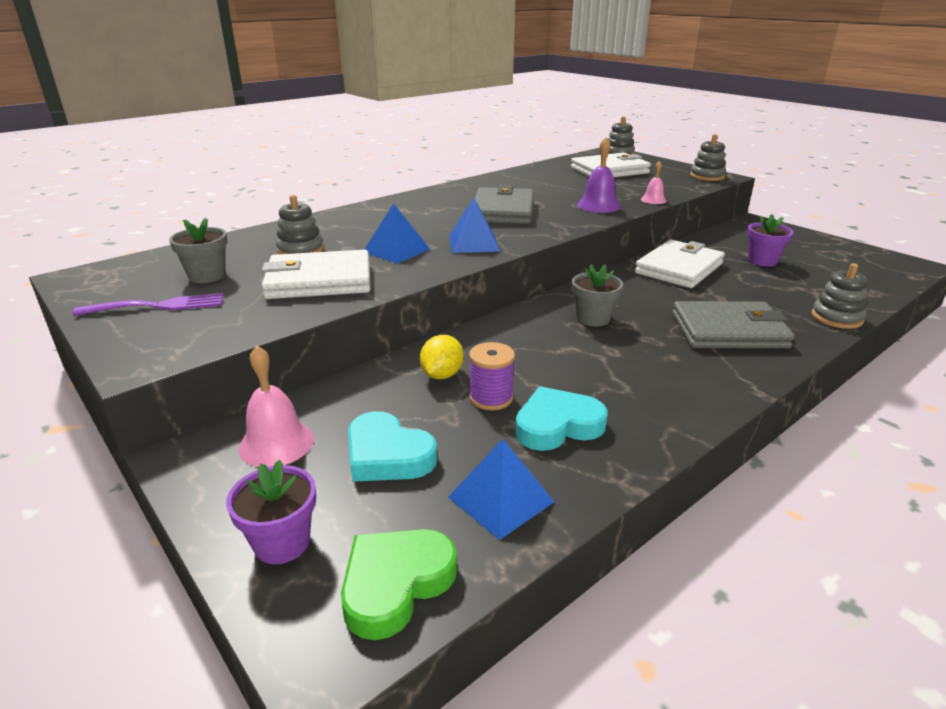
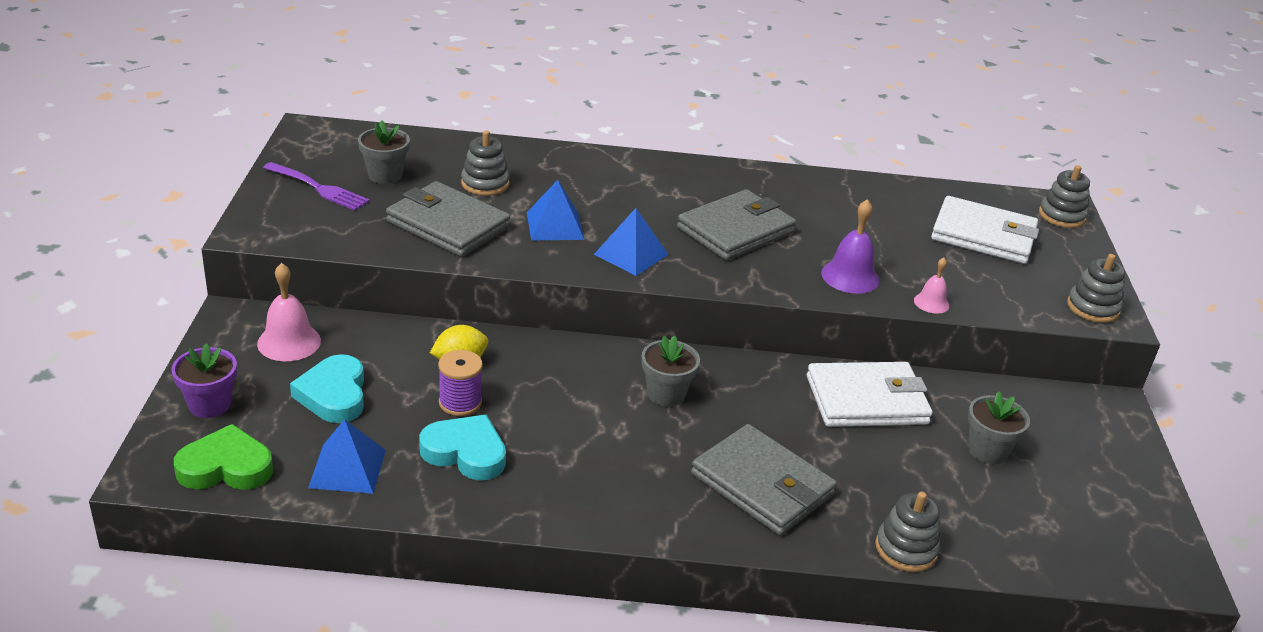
camera: 40 degrees right, 5 degrees up
(319, 280) = (448, 225): white wallet -> grey wallet
(762, 261) = (987, 450): purple flower pot -> grey flower pot

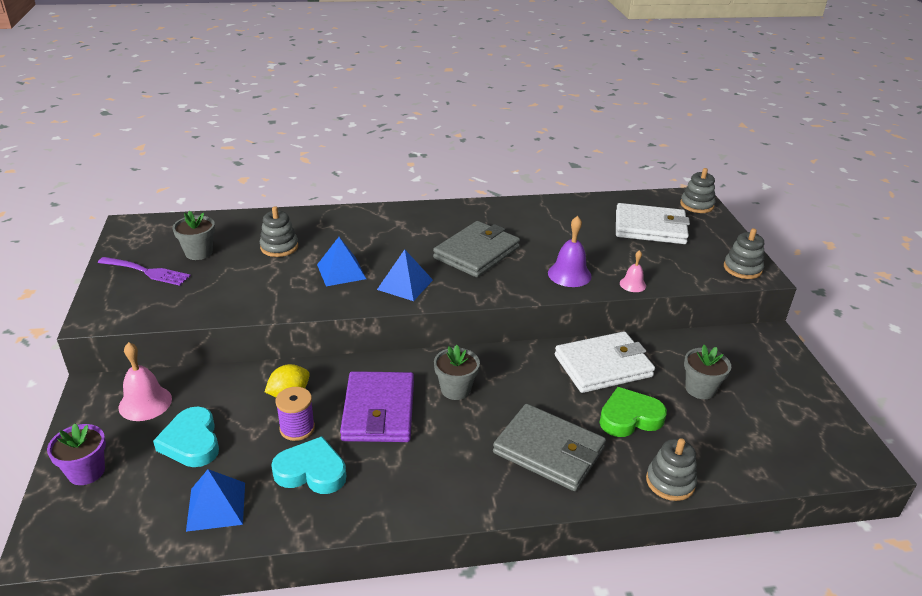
camera: 10 degrees left, 0 degrees up
(226, 467) = (110, 527): green heart -> green heart (629, 417)
(448, 225) = (258, 284): grey wallet -> none
(563, 401) = (378, 411): none -> purple wallet

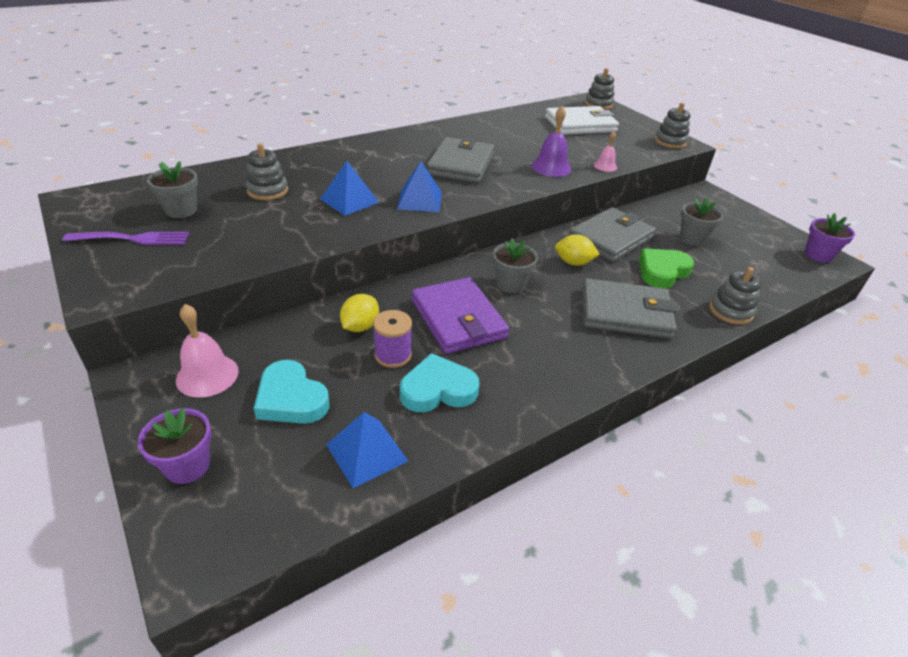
camera: 25 degrees left, 5 degrees up
(538, 383) = (573, 262): none -> yellow lemon
(603, 366) = (611, 238): white wallet -> grey wallet
(848, 448) = (818, 255): none -> purple flower pot

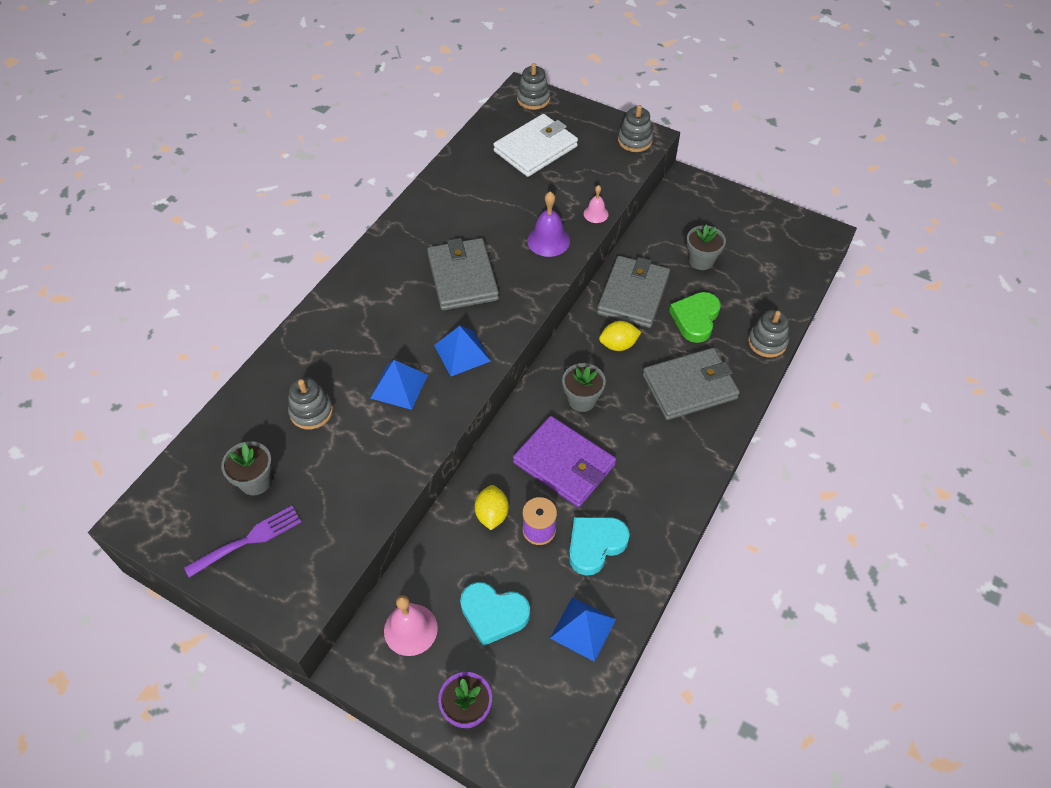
camera: 25 degrees left, 15 degrees up
(818, 255) = (809, 232): purple flower pot -> none

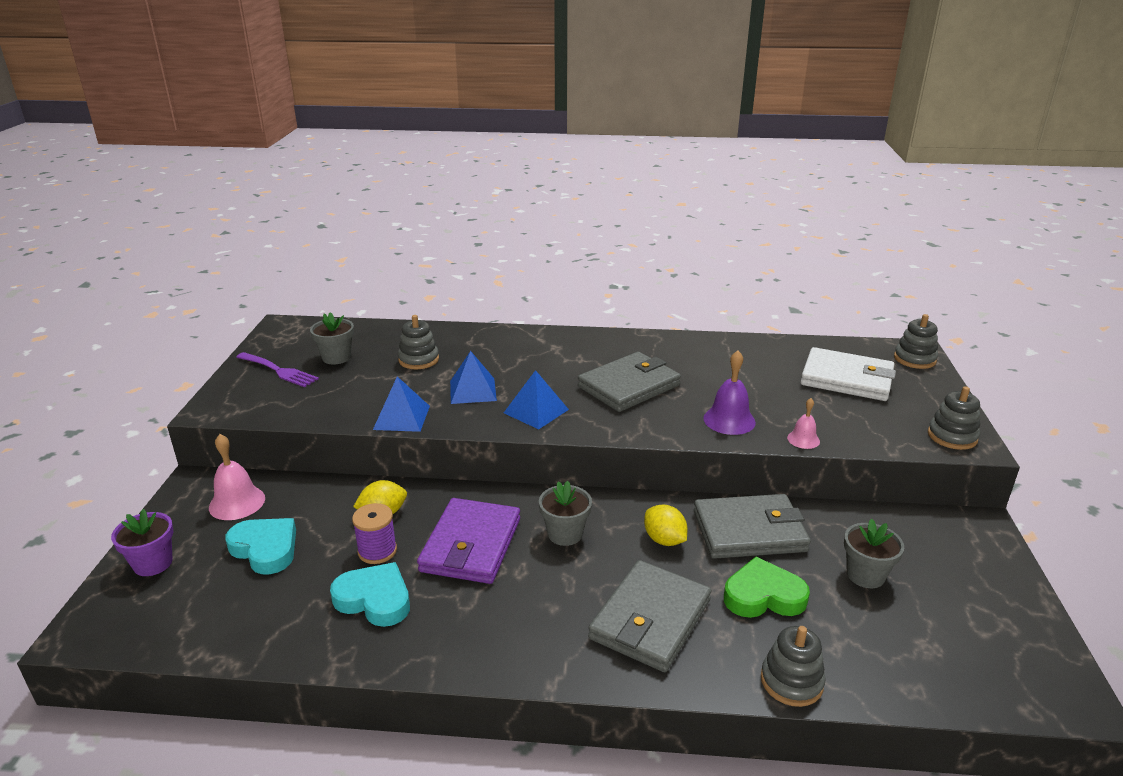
camera: 65 degrees right, 25 degrees down
(493, 614) = (265, 549): turquoise heart -> turquoise heart turned 135 degrees clockwise
(583, 628) = (262, 620): blue pyramid -> blue pyramid (401, 417)
(689, 387) = (650, 619): grey wallet -> grey wallet turned 75 degrees clockwise

